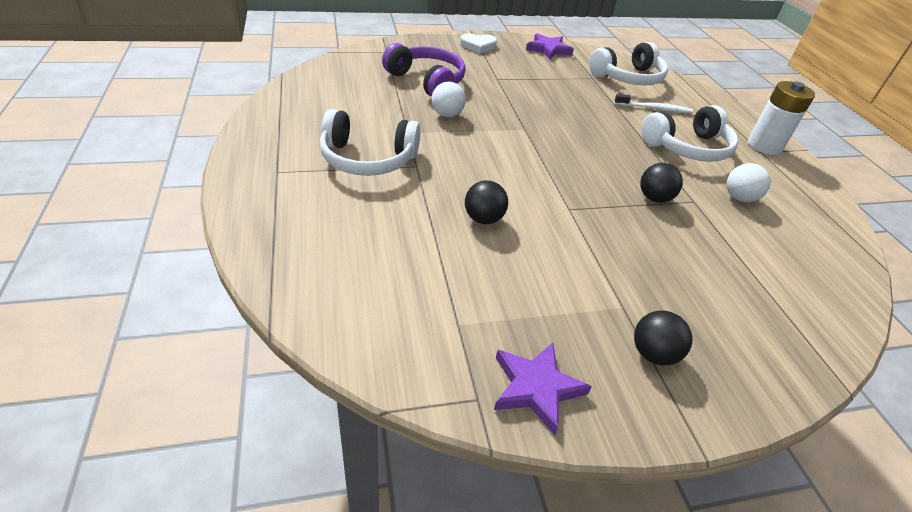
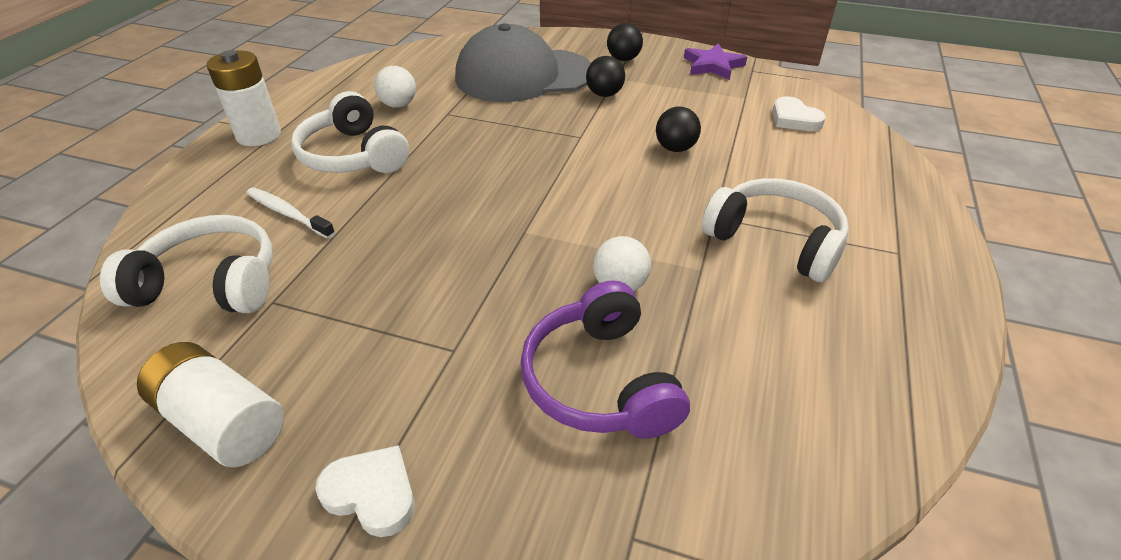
camera: 145 degrees left, 0 degrees up
(387, 300) = (794, 119): none -> white heart
(548, 49) = (222, 422): purple star -> white battery
(654, 198) = (482, 124): black ball -> black ball (604, 94)
(687, 148) = (353, 155): white headphones -> white headphones turned 135 degrees counterclockwise
(709, 274) = (523, 75): none -> grey cap

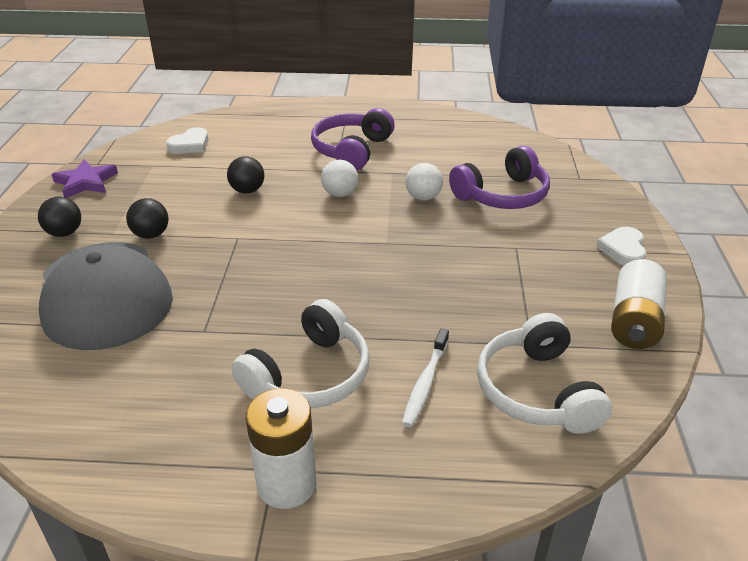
camera: 105 degrees left, 5 degrees down
(398, 105) = (187, 376): white ball -> white ball (340, 194)
(775, 241) = (352, 150): white headphones -> purple headphones

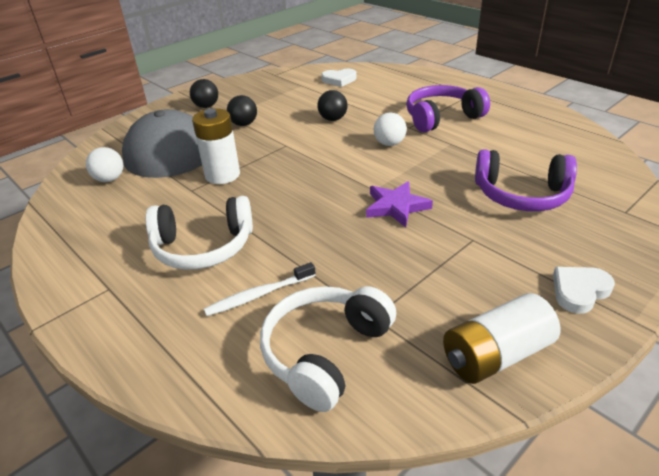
camera: 45 degrees right, 0 degrees up
(86, 182) = (254, 83): purple star -> purple star (396, 206)
(286, 484) = (101, 301): white battery -> white battery (222, 175)
(423, 197) = (448, 170): white ball -> white ball (110, 179)

